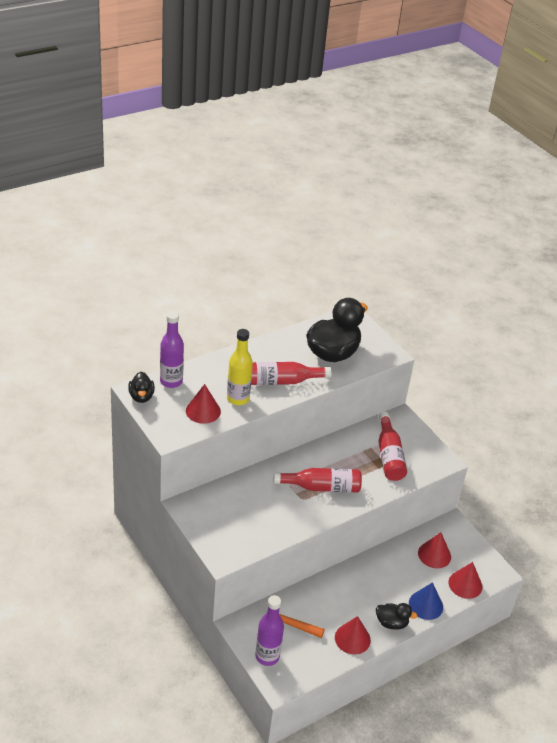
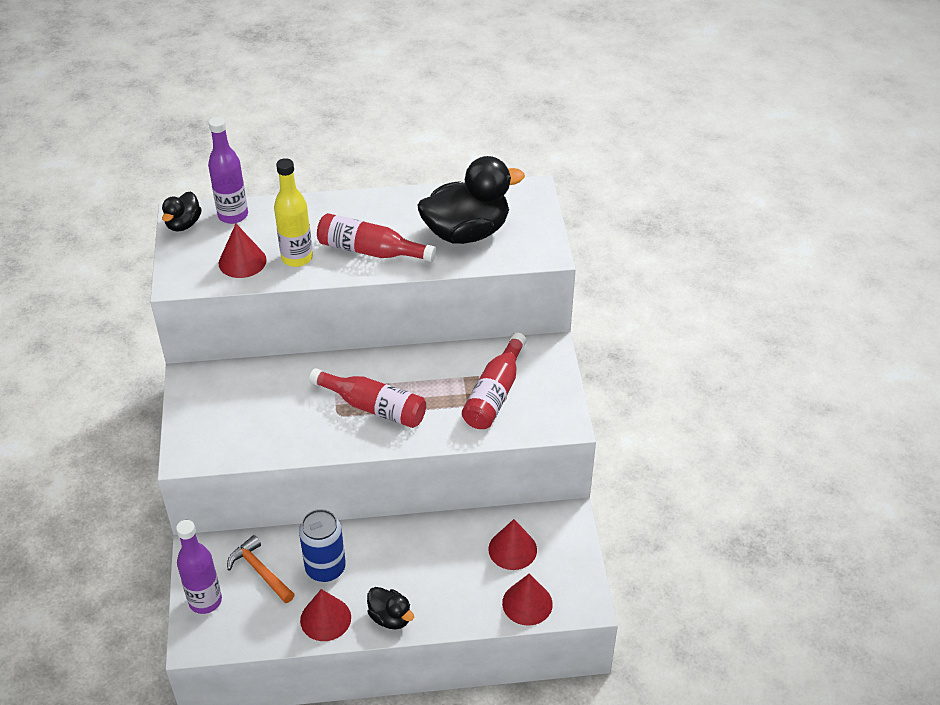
camera: 30 degrees right, 5 degrees up
(329, 607) = (325, 568): none -> blue can
(426, 605) = (453, 611): blue cone -> none

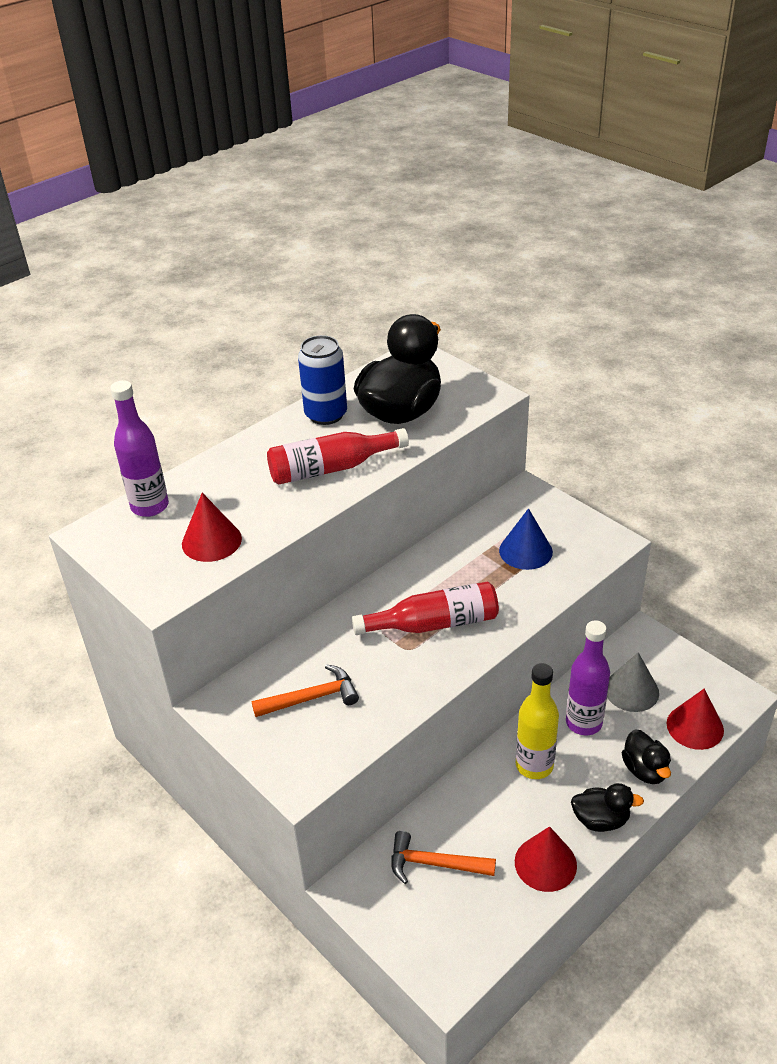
camera: 35 degrees left, 5 degrees down
(183, 224) = (103, 540): black duck -> black duck (645, 770)
(205, 601) = (411, 932): purple bottle -> purple bottle (583, 722)
(247, 409) = (312, 698): none -> orange hammer
(297, 258) = (266, 510): yellow bottle -> yellow bottle (534, 765)
(325, 568) = (493, 817): blue can -> blue can (326, 415)
(495, 393) = (525, 551): red bottle -> blue cone
(512, 549) = (631, 690): red cone -> grey cone

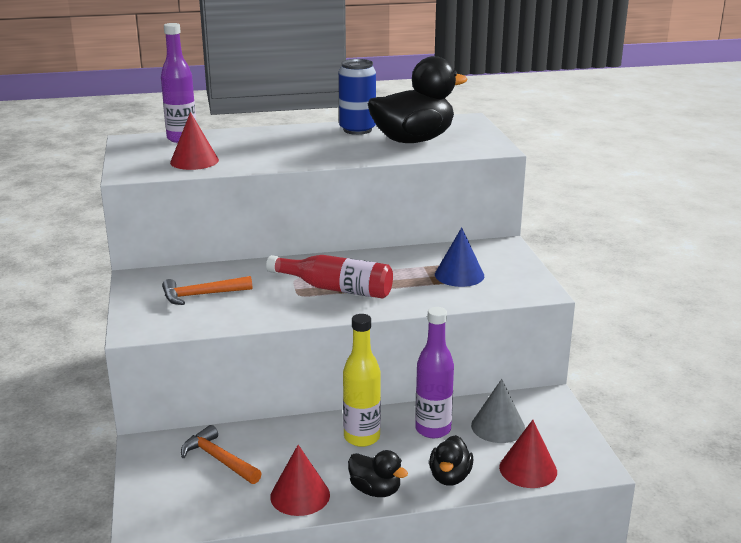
camera: 30 degrees right, 15 degrees down
(312, 698) = (201, 295): orange hammer -> orange hammer turned 150 degrees clockwise
(331, 468) = (322, 152): red bottle -> none

